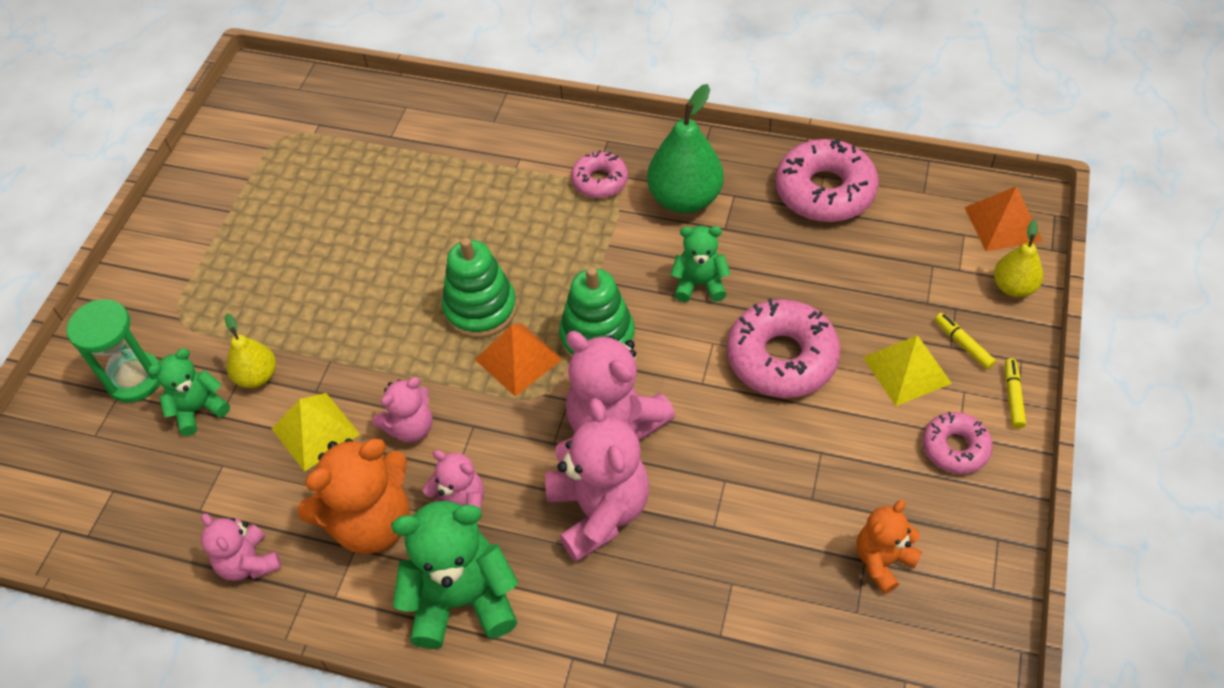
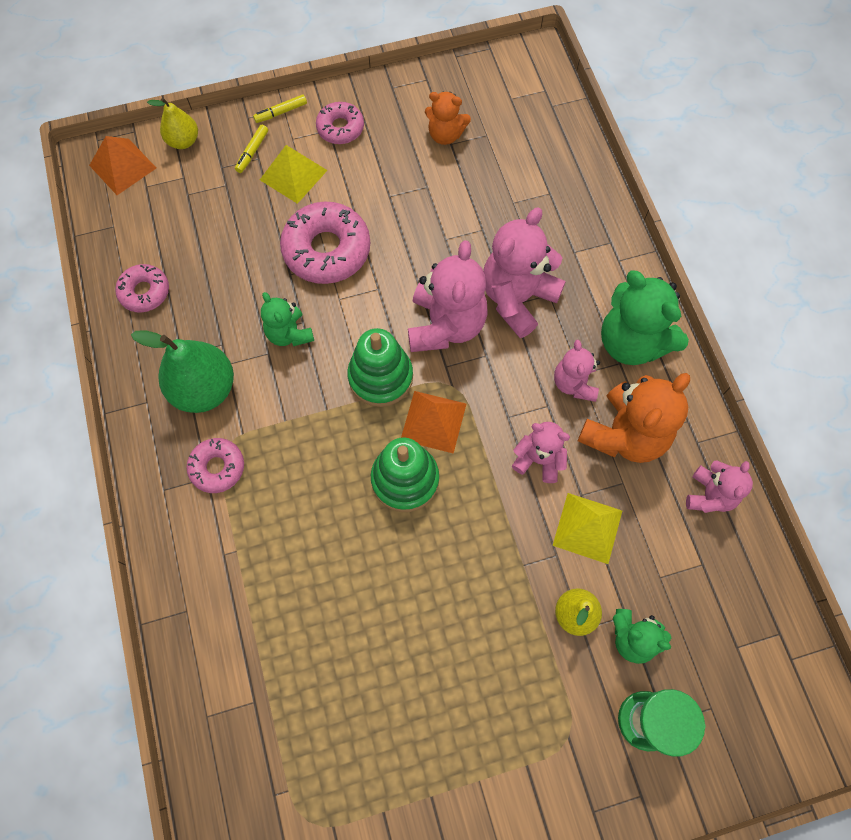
camera: 125 degrees left, 15 degrees up
(371, 522) = (624, 434): orange teddy bear -> orange teddy bear turned 105 degrees clockwise
(824, 191) = (145, 292): pink donut -> pink donut, size x0.57

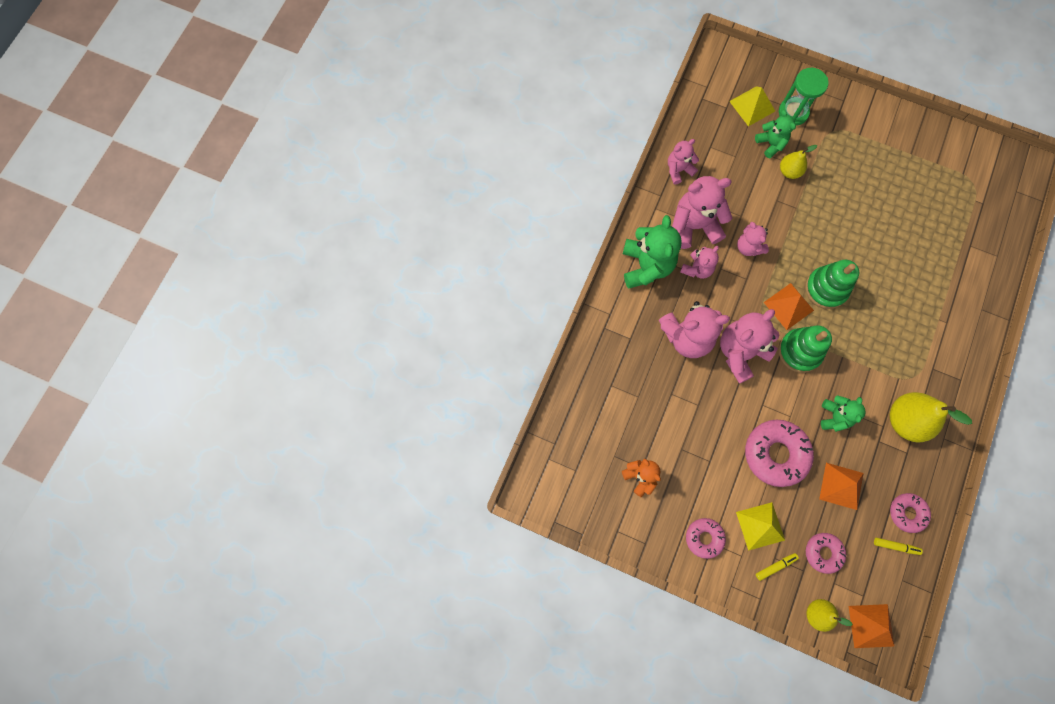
camera: 140 degrees left, 5 degrees up
(204, 389) = (905, 420): green pear -> yellow pear
(217, 467) = (924, 369): pink donut -> pink donut (823, 553)
(234, 268) = (841, 486): none -> orange pyramid
(281, 112) = (735, 584): yellow marker -> yellow marker (895, 546)
(587, 527) = (751, 200): yellow pyramid -> yellow pyramid (752, 106)
(624, 434) = (694, 226): orange teddy bear -> pink teddy bear

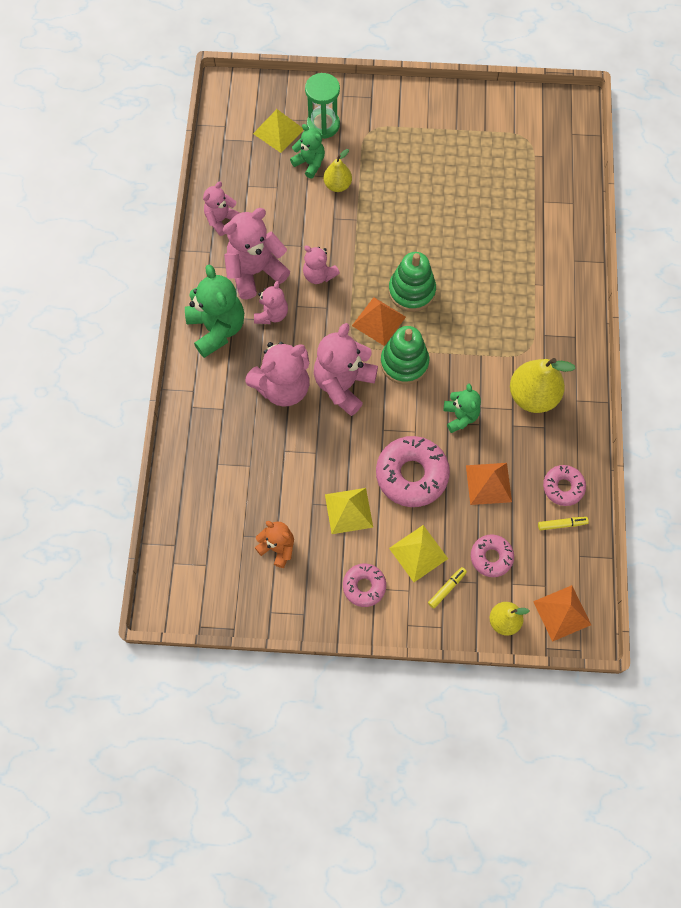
camera: 20 degrees left, 5 degrees down
(711, 466) = (349, 510): none -> yellow pyramid

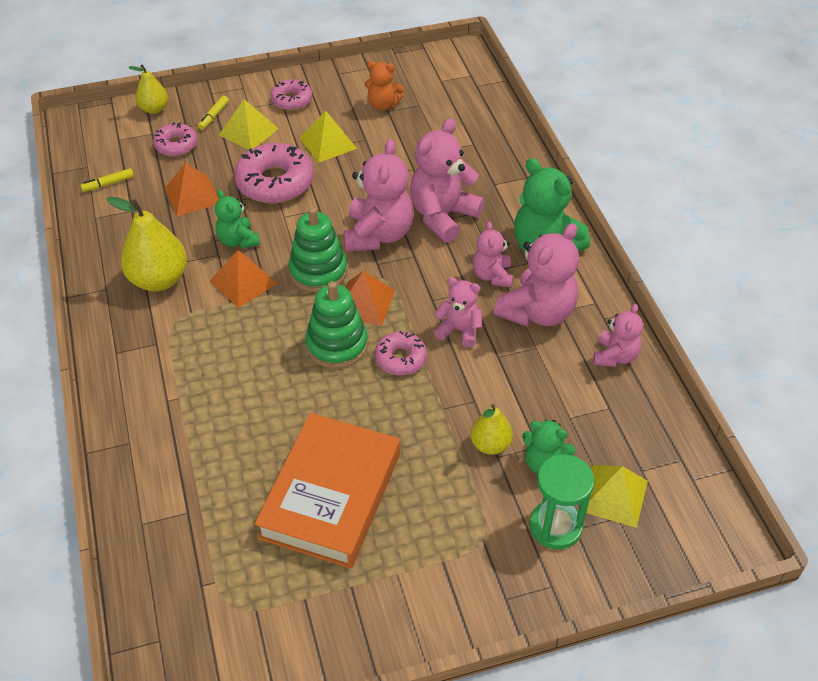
camera: 160 degrees right, 20 degrees down
(451, 184) = (331, 495): none -> orange book
(562, 613) = (99, 126): orange pyramid -> orange pyramid (243, 282)
(563, 487) = (111, 211): pink donut -> pink donut (400, 358)

